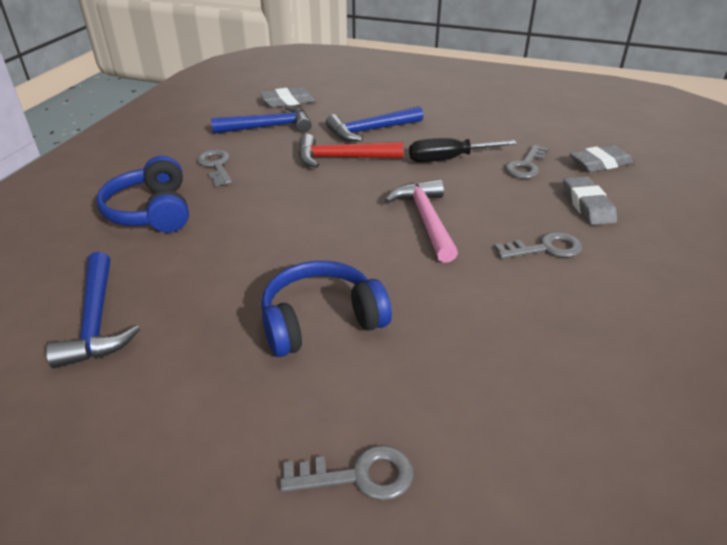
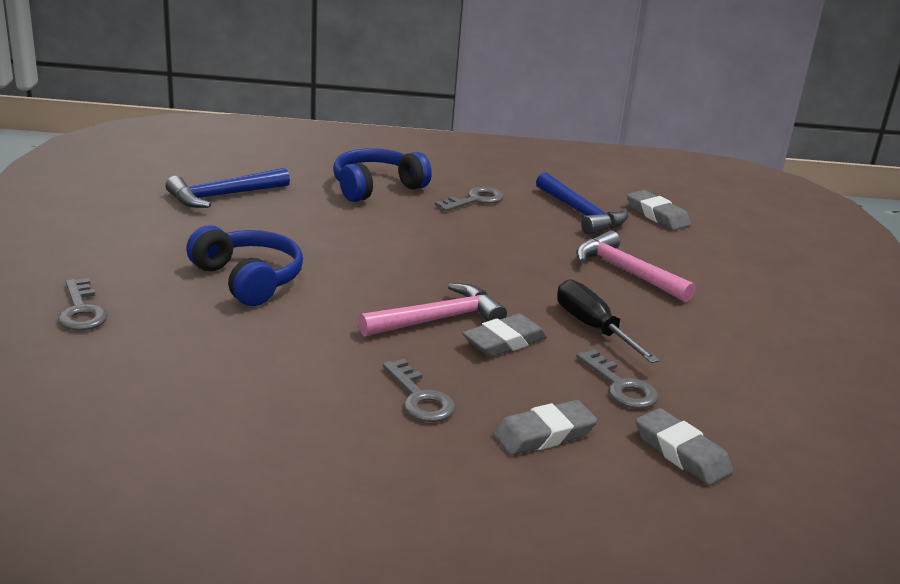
camera: 70 degrees right, 10 degrees down
(342, 158) = (541, 261): red hammer -> none
(370, 130) = (626, 271): blue hammer -> pink hammer
(464, 197) = (504, 341): none -> grey eraser
(526, 166) = (620, 386): grey key -> grey key turned 135 degrees counterclockwise

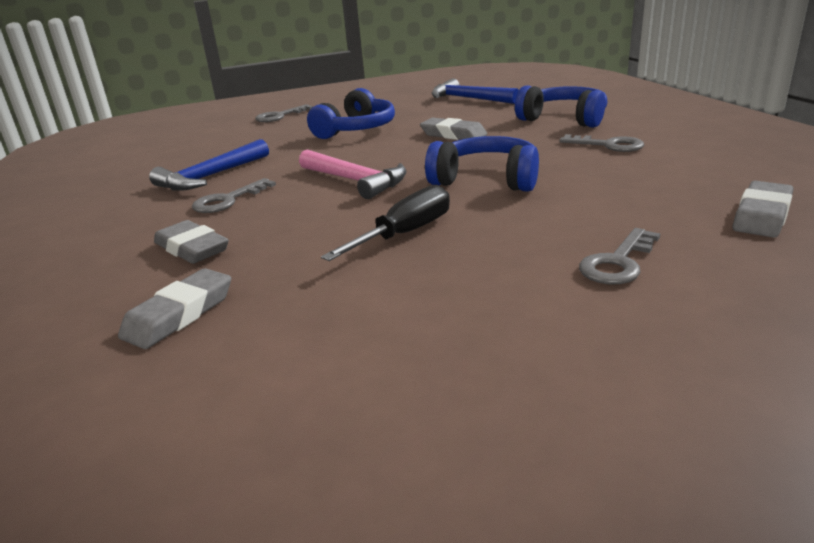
camera: 75 degrees right, 0 degrees up
(504, 266) = (486, 180): none -> blue headphones
(504, 341) = (340, 207): grey eraser -> grey eraser (453, 135)
(581, 213) = (674, 183): blue hammer -> blue hammer (211, 176)
(620, 386) = (295, 265): grey key -> grey key (618, 262)
(626, 271) = (561, 226): pink hammer -> none

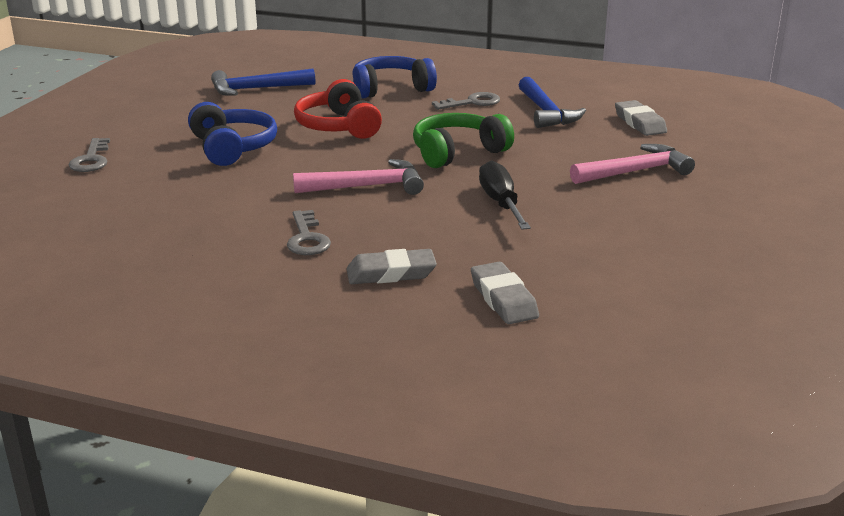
camera: 55 degrees left, 0 degrees up
(211, 176) = (222, 231): blue hammer -> blue hammer (546, 112)
(453, 135) = (338, 126): grey eraser -> red headphones
(486, 180) = (457, 152): blue headphones -> green headphones
(618, 262) = (635, 171): grey key -> pink hammer

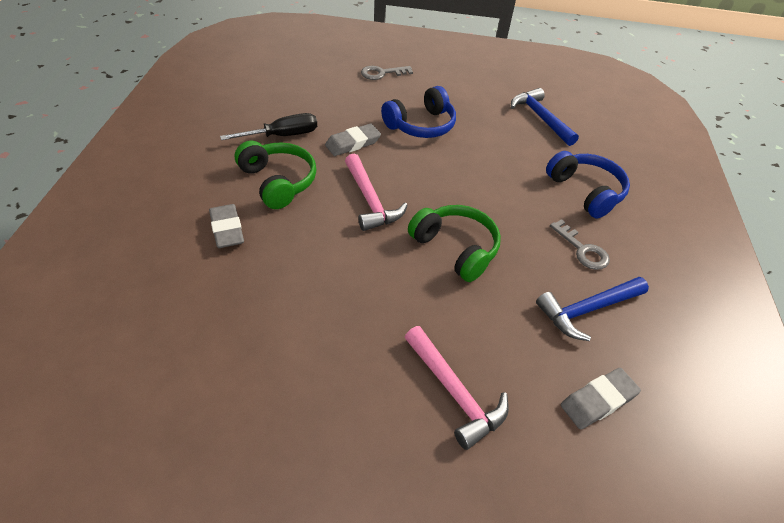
camera: 75 degrees right, 20 degrees up
(307, 238) = (278, 182): grey key -> green headphones
(338, 126) = (483, 171): red headphones -> none
(501, 203) = (355, 285): black screwdriver -> black screwdriver (282, 136)
(503, 299) = (185, 296): grey eraser -> grey eraser (353, 143)

